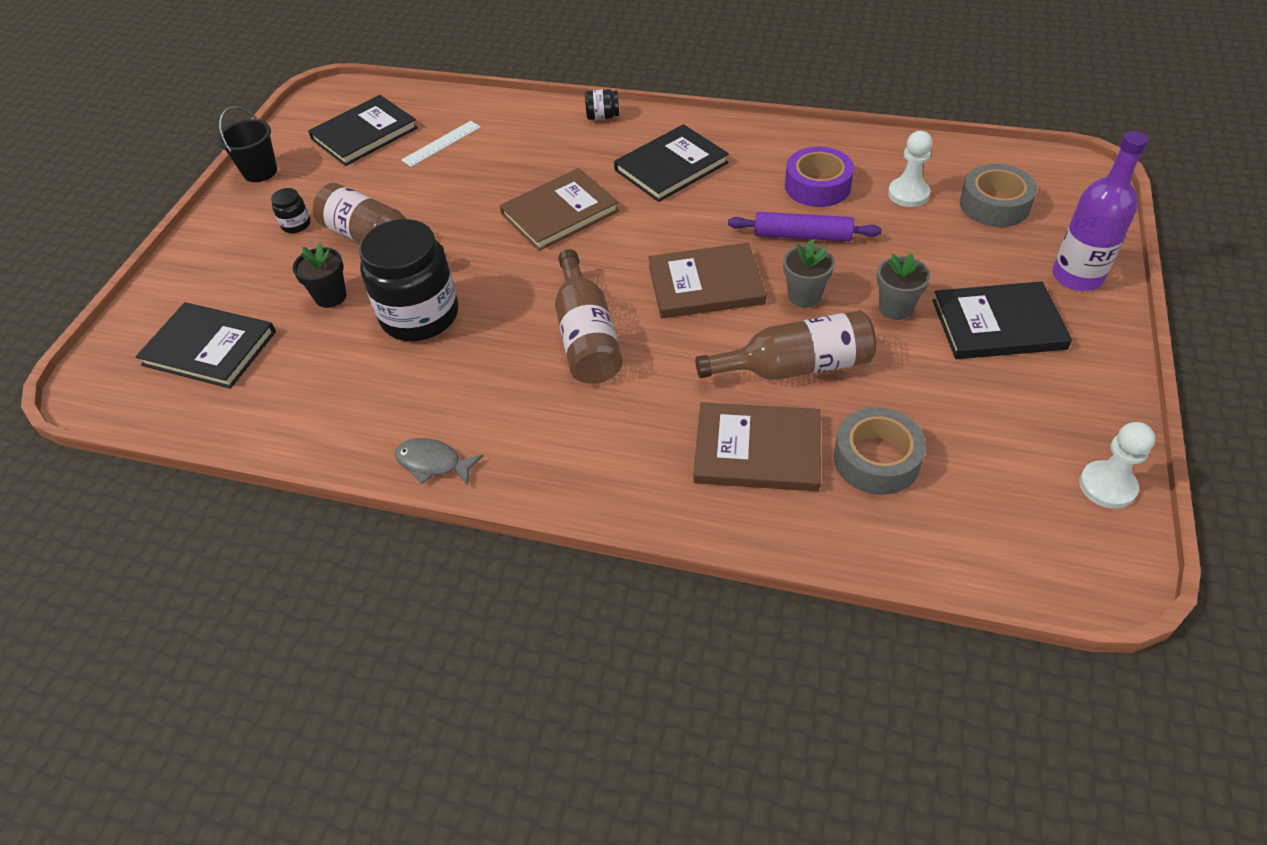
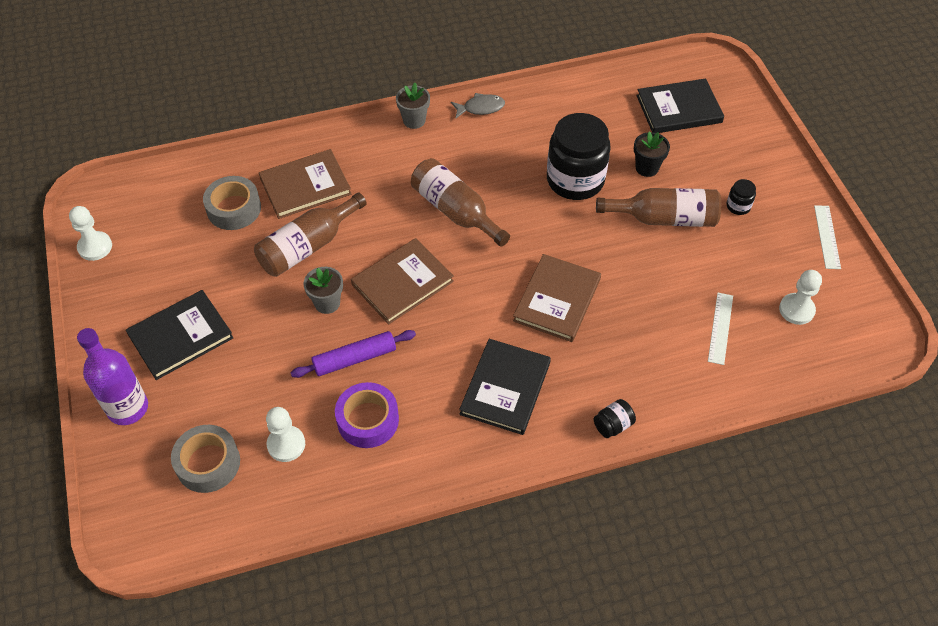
camera: 145 degrees right, 5 degrees up
(260, 172) = (827, 237): black bucket -> white ruler
(364, 134) = (796, 310): black book -> white pawn
(895, 308) = (258, 320): grey flower pot -> grey flower pot (414, 120)

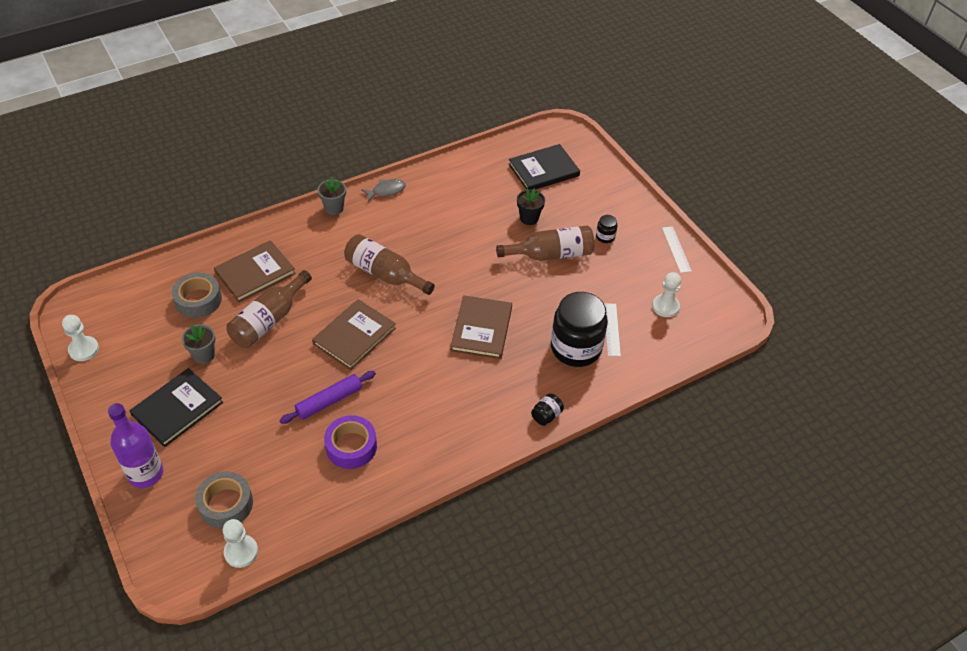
camera: 15 degrees left, 5 degrees down
(286, 444) = (288, 477): white pawn -> white pawn (241, 552)
(327, 303) = (296, 362): grey flower pot -> grey flower pot (204, 355)
(505, 388) = (456, 403): black book -> none
(575, 180) = (475, 236): black jar -> black jar (576, 348)

